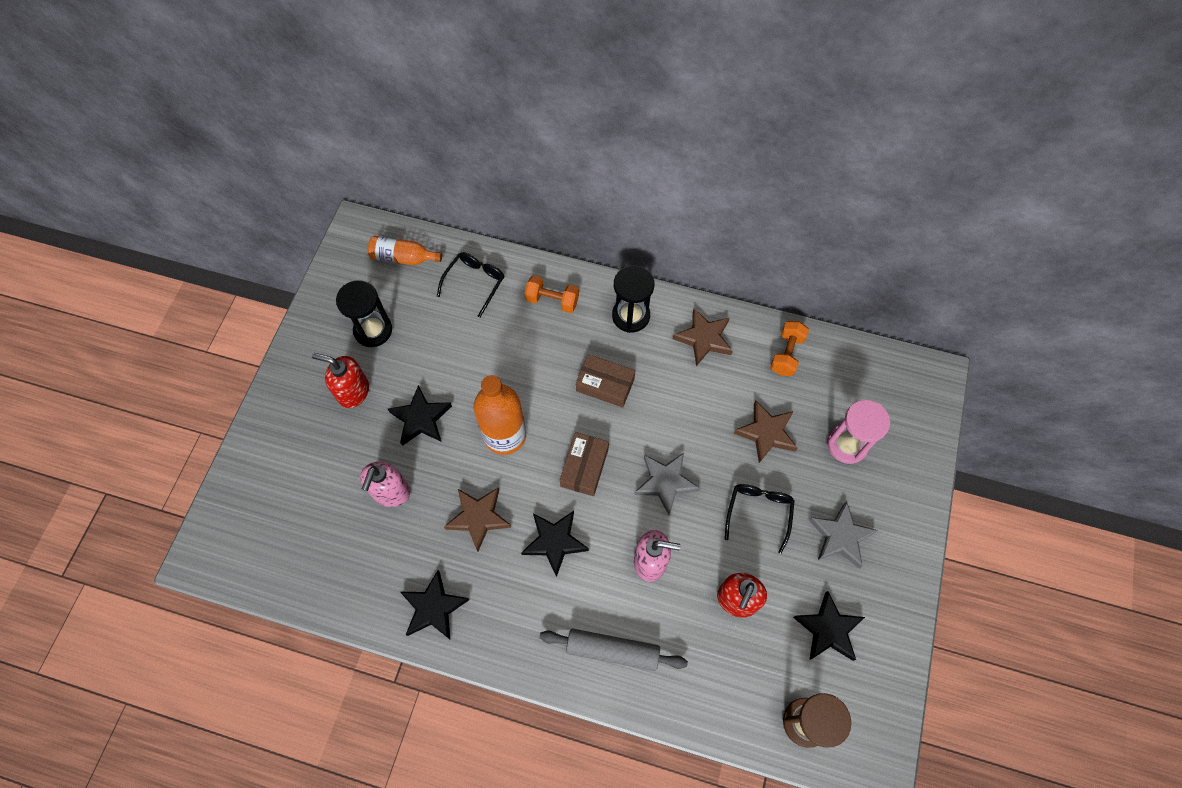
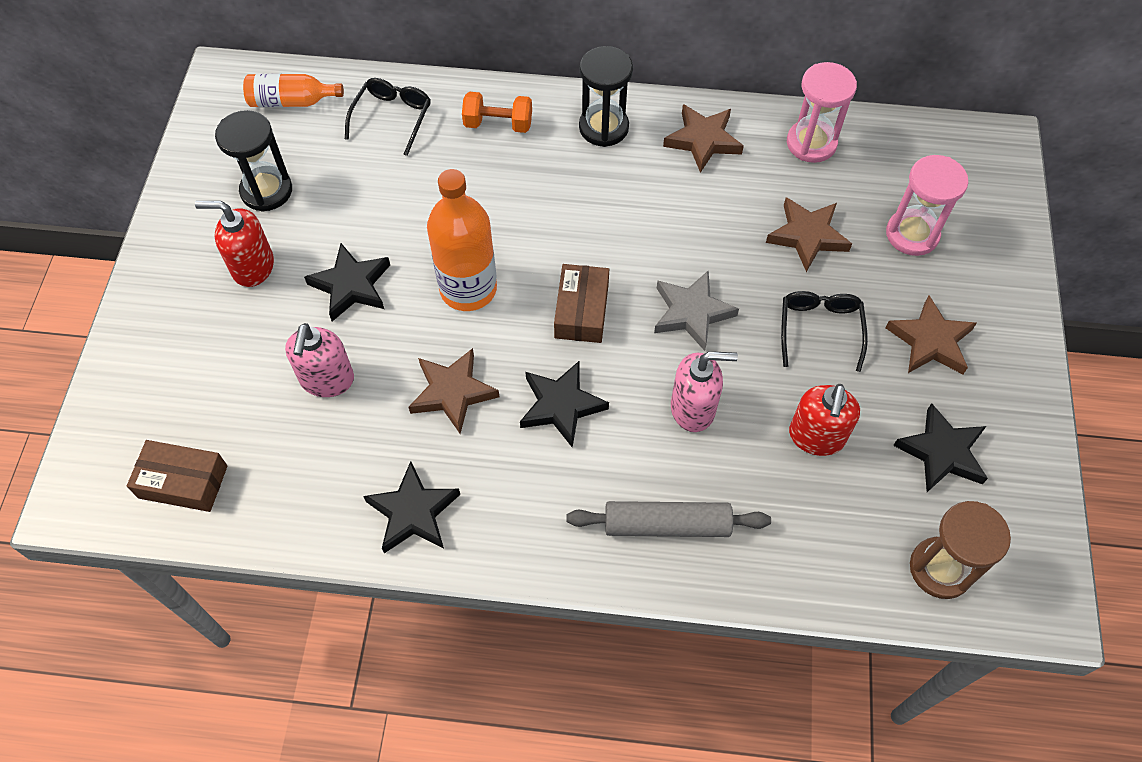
camera: 10 degrees left, 5 degrees down
(605, 385) = (588, 211): brown box -> brown box (183, 481)
(786, 354) = (811, 143): orange dumbbell -> pink hourglass
(840, 536) = (930, 341): grey star -> brown star

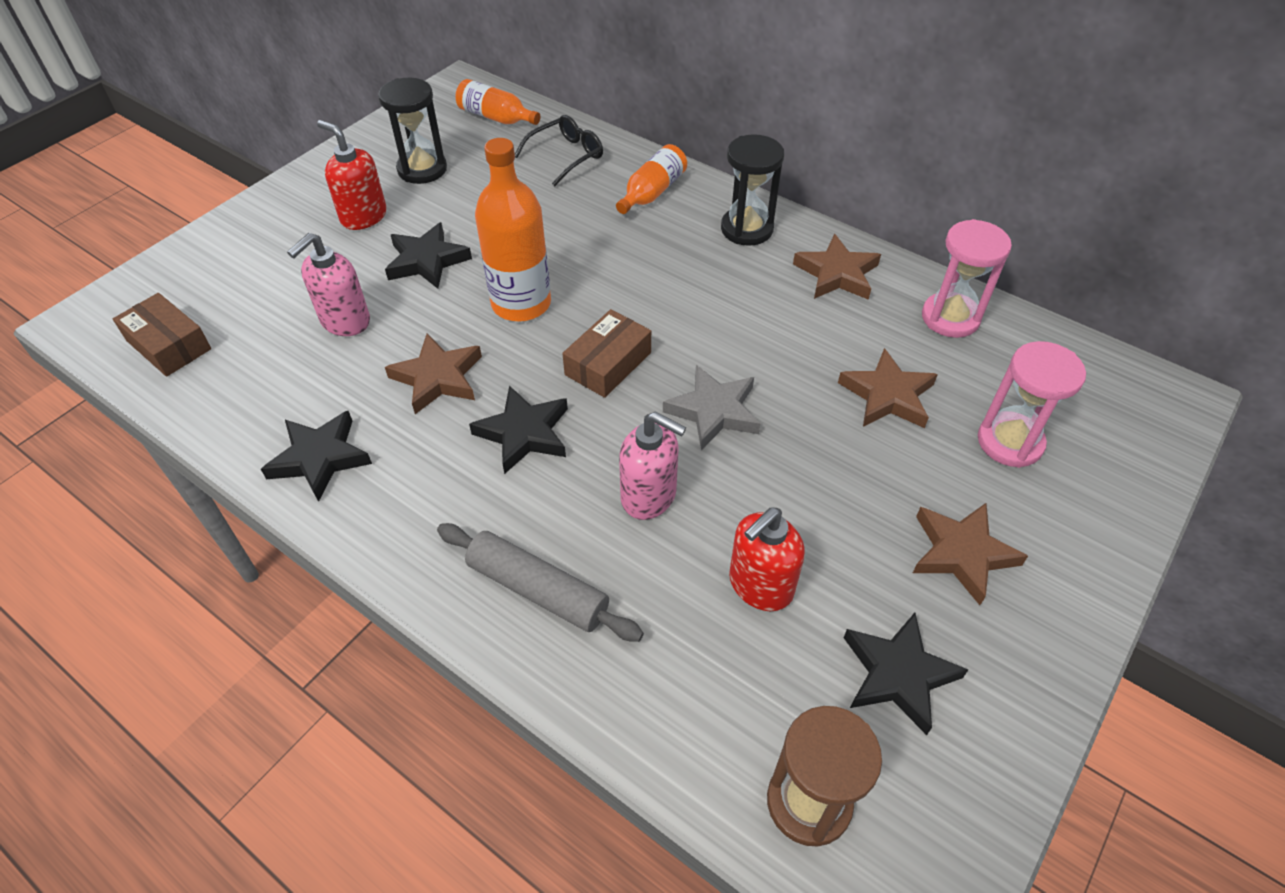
camera: 30 degrees right, 10 degrees down
(498, 124) = (652, 192): orange dumbbell -> orange bottle
(819, 329) = (839, 485): black glasses -> none

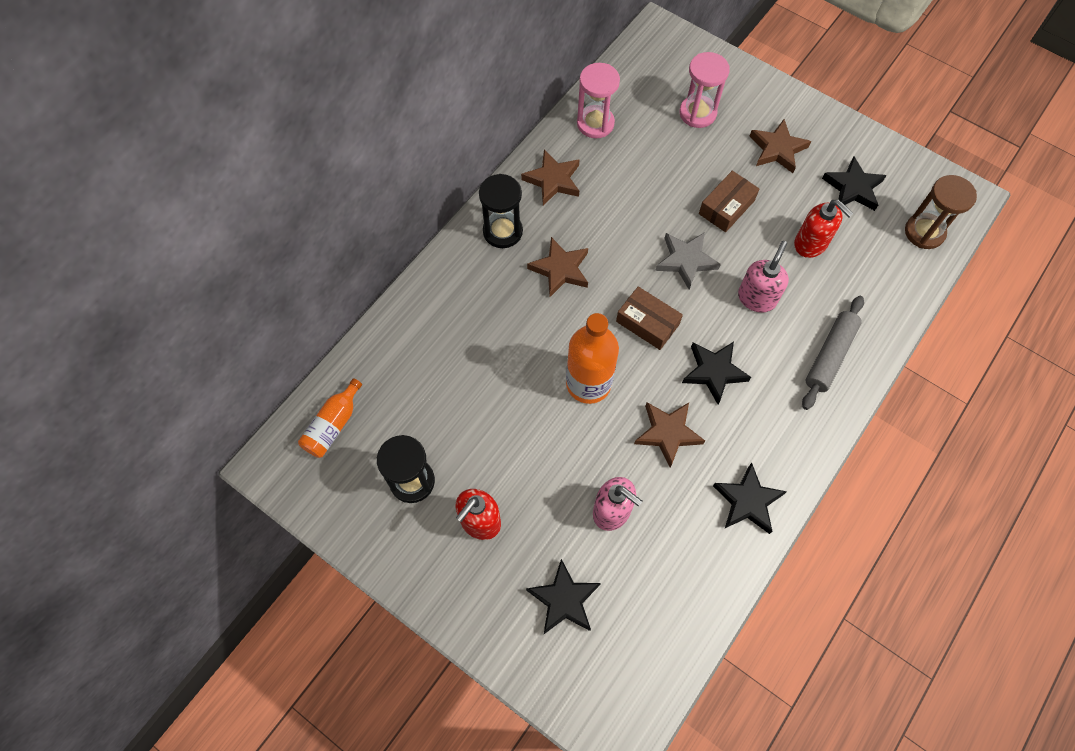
camera: 90 degrees left, 15 degrees up
(169, 345) = (644, 648): brown box -> brown box (726, 207)
(427, 261) = (539, 459): black star -> black star (564, 600)
(566, 156) = (400, 361): black glasses -> none
(652, 192) = (454, 294): orange bottle -> none
(887, 395) = (666, 166): brown star -> brown star (560, 269)

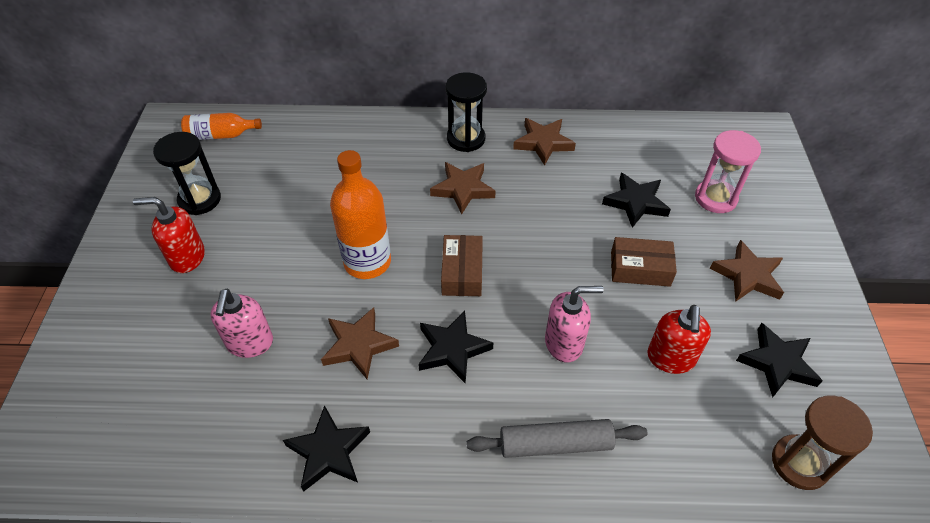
camera: 55 degrees right, 15 degrees down
(564, 600) = (141, 352): black star -> black star (635, 202)
(595, 123) = (626, 140): pink hourglass -> none
(686, 261) = (552, 267): grey star -> none

